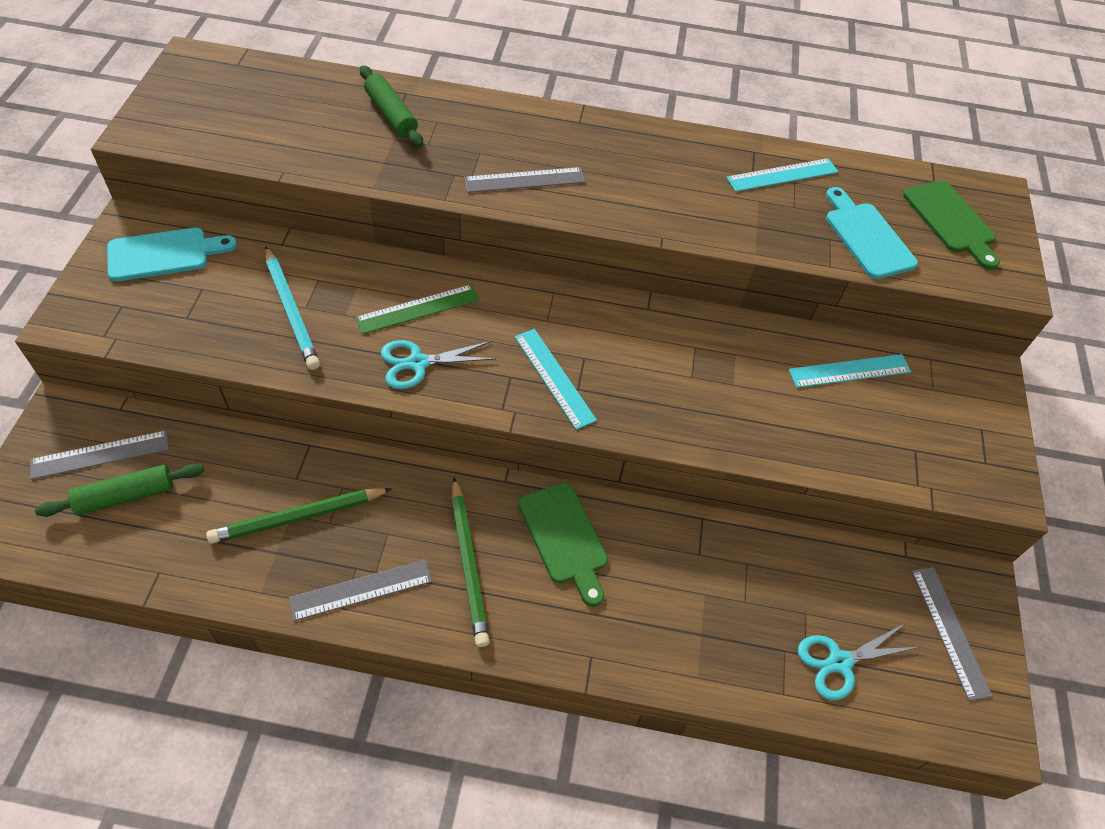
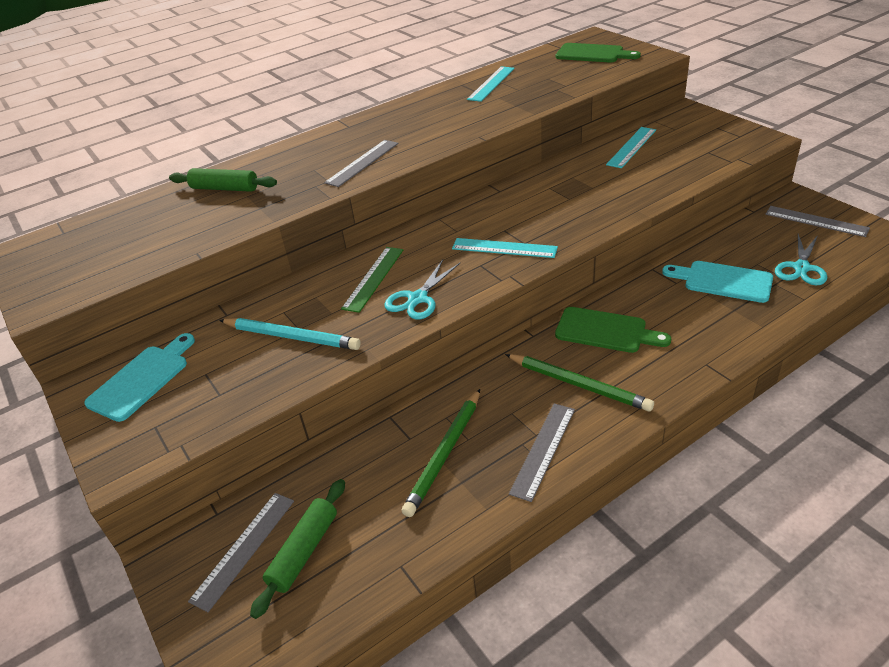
camera: 35 degrees left, 15 degrees down
(866, 237) = (570, 79): turquoise cutting board -> turquoise cutting board (723, 281)

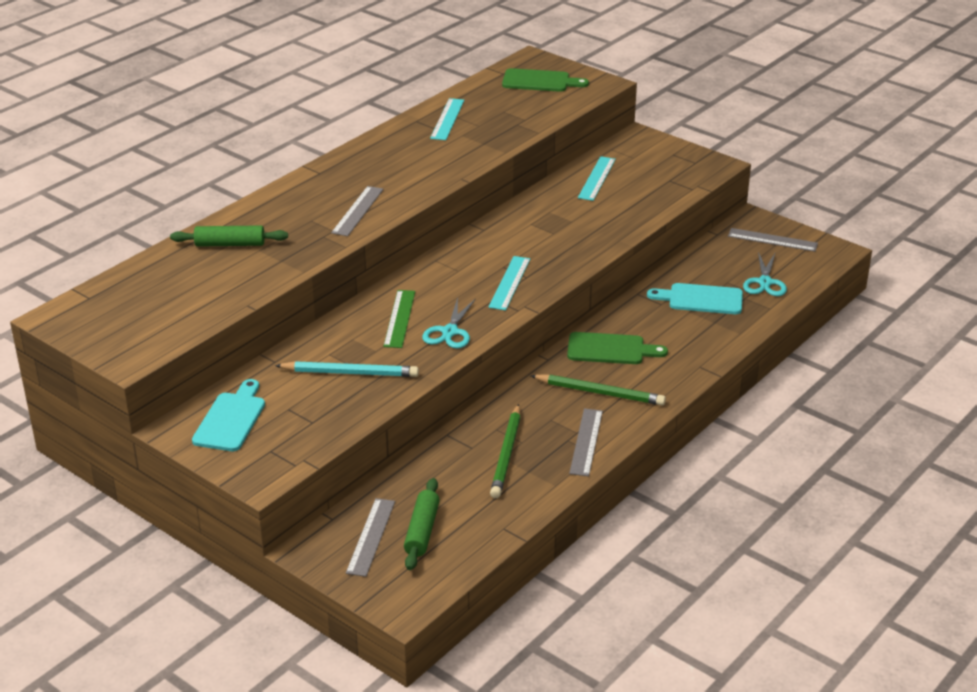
camera: 20 degrees left, 5 degrees down
(504, 248) = (510, 283): turquoise ruler -> turquoise ruler turned 75 degrees counterclockwise

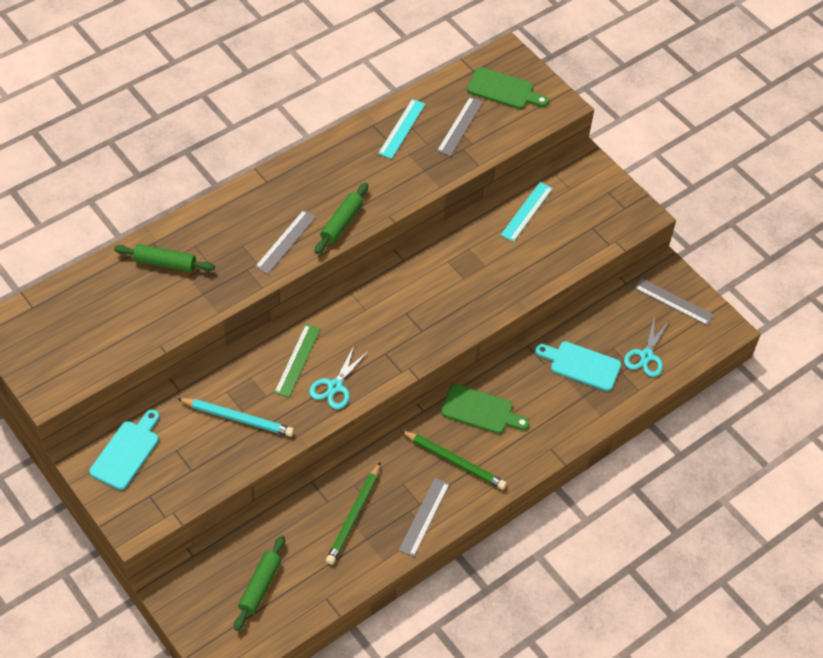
camera: 10 degrees right, 20 degrees up
(370, 536) = (218, 583): grey ruler -> grey ruler (460, 126)
(412, 190) = (341, 223): none -> green rolling pin
(510, 283) = (405, 335): turquoise ruler -> none

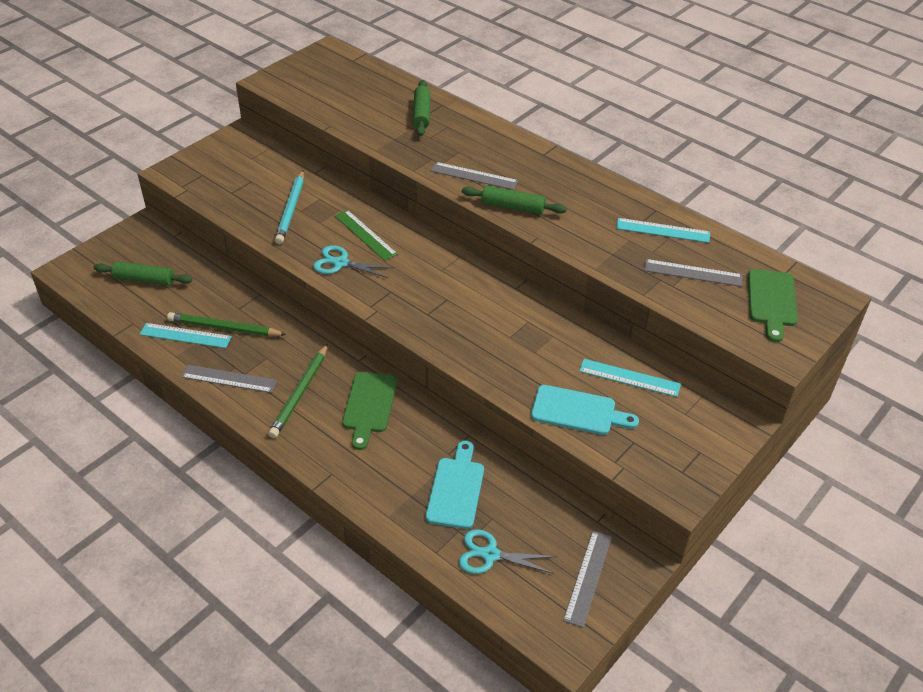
camera: 80 degrees right, 10 degrees down
(126, 452) = (245, 156): turquoise cutting board -> turquoise cutting board (578, 411)
(297, 360) = (365, 235): green ruler -> green ruler turned 45 degrees clockwise
(356, 550) = (185, 335): none -> turquoise ruler

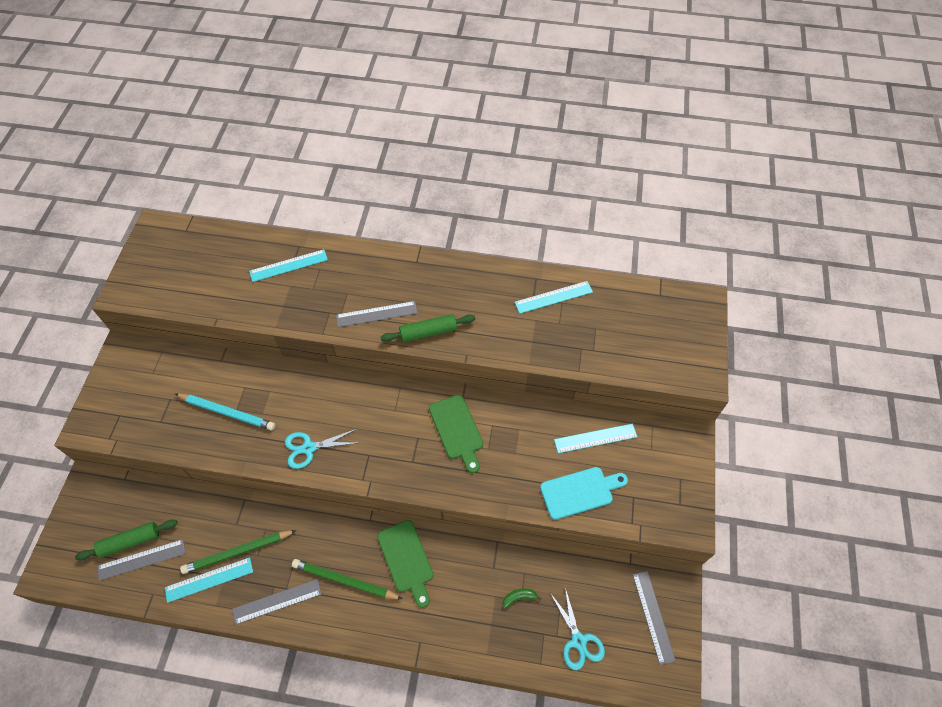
camera: 30 degrees left, 15 degrees up
(291, 209) = (227, 412): turquoise pencil -> turquoise pencil turned 45 degrees counterclockwise
(300, 393) = (344, 580): green pencil -> green pencil turned 120 degrees clockwise
(365, 235) = (309, 406): green ruler -> none
(422, 114) = (288, 265): green rolling pin -> turquoise ruler
(456, 489) = (519, 597): turquoise cutting board -> green banana
(490, 555) = (578, 641): turquoise scissors -> turquoise scissors turned 90 degrees counterclockwise
(692, 273) = (599, 329): grey ruler -> grey ruler (141, 559)
(772, 301) = (667, 327): green cutting board -> green cutting board (457, 430)

